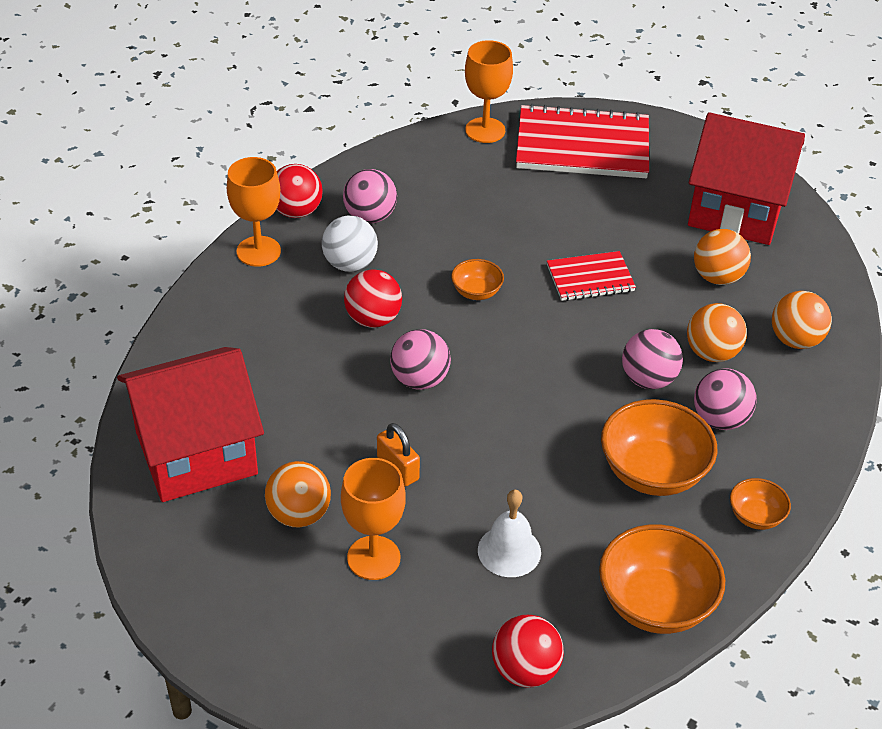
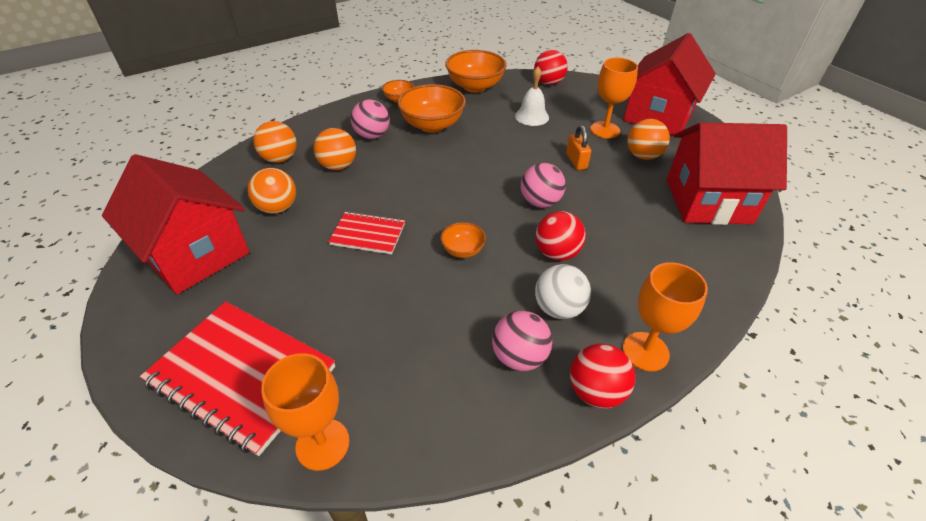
camera: 155 degrees left, 0 degrees up
(286, 634) = (658, 116): none -> red house
(648, 379) = (392, 163): pink ball -> none

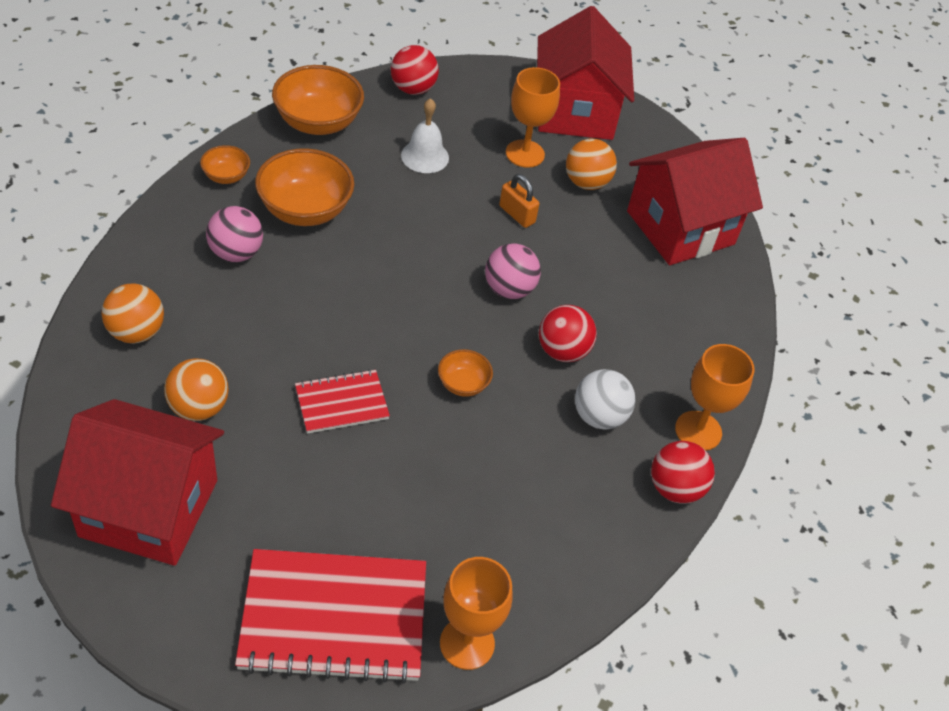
camera: 35 degrees left, 5 degrees up
(338, 166) = (227, 317): orange ball -> none
(519, 357) = (591, 483): pink ball -> none

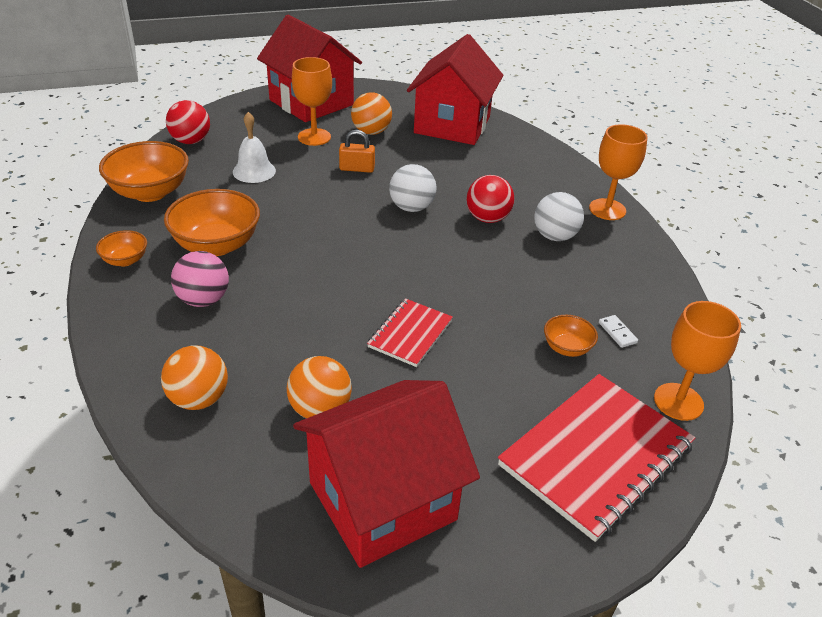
camera: 40 degrees left, 10 degrees down
(463, 384) = (463, 272): orange bowl -> orange bowl (567, 348)
(509, 289) = (411, 207): pink ball -> white ball
(511, 546) = (617, 333): none -> white domino
(675, 488) = (640, 243): red ball -> none

